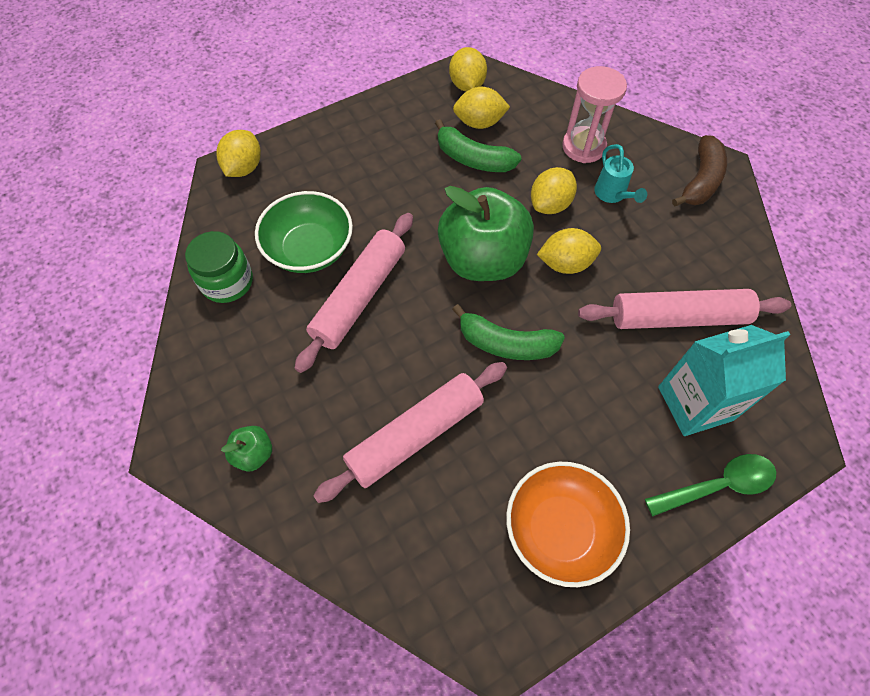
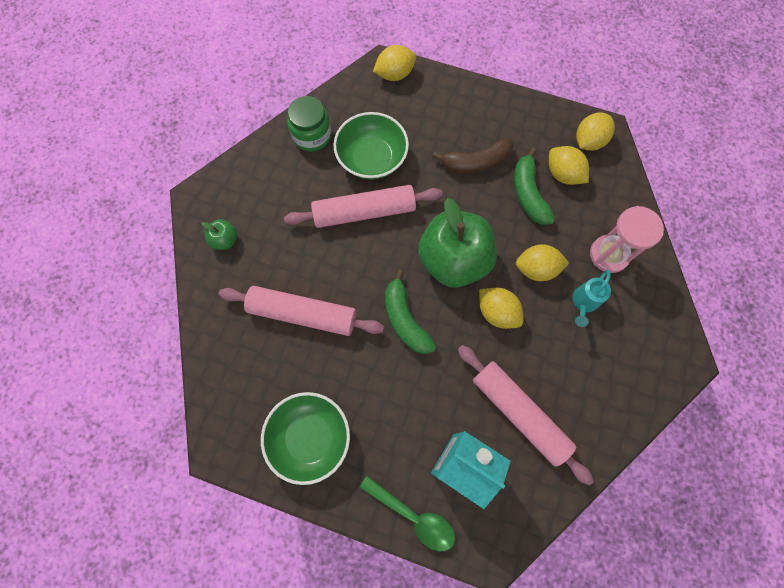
camera: 50 degrees right, 10 degrees up
(560, 529) = (310, 438): orange bowl -> green bowl
(700, 181) = (656, 354): brown banana -> brown banana (475, 162)

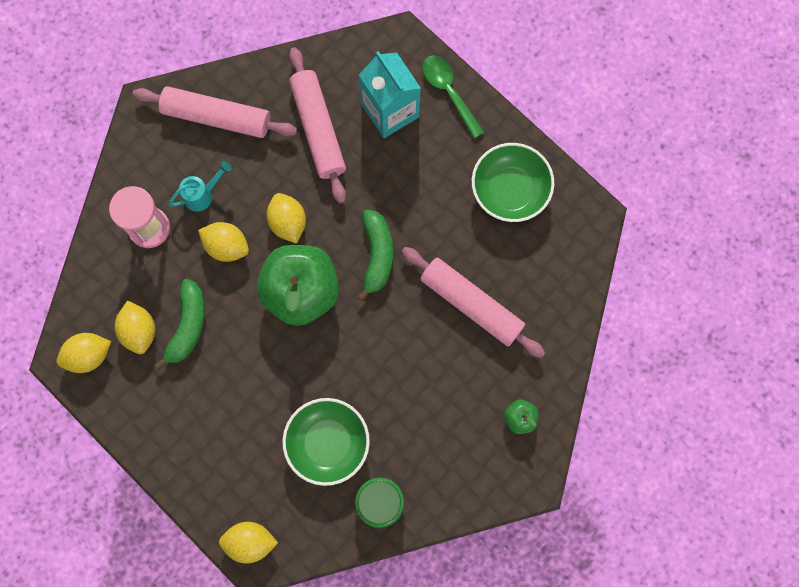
camera: 155 degrees left, 5 degrees up
(364, 212) = (365, 384): pink rolling pin -> pink rolling pin (217, 117)
(475, 162) = (221, 386): brown banana -> none

